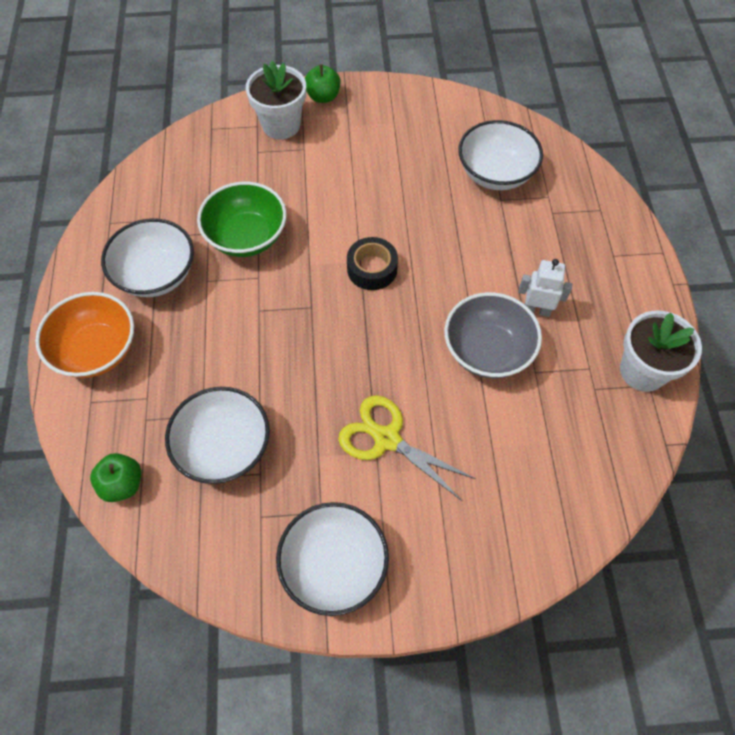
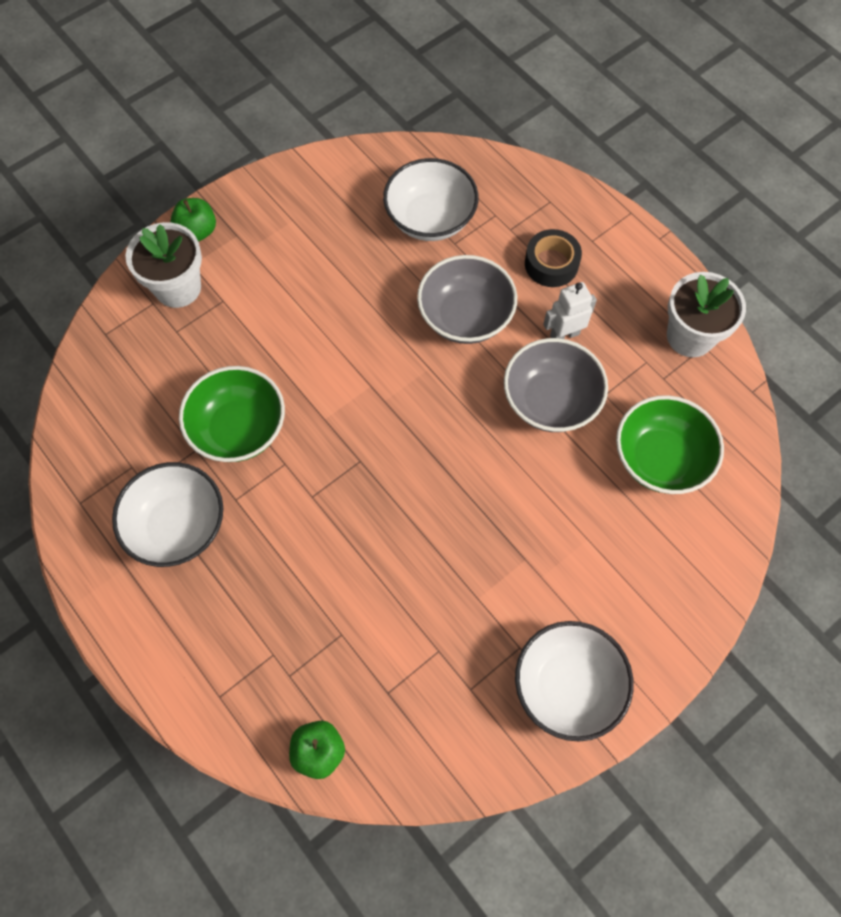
camera: 35 degrees left, 5 degrees up
(97, 350) = (181, 642): orange bowl -> none
(224, 447) = (386, 650): white bowl -> none
(372, 269) = (388, 386): black tape -> black tape (551, 264)
(386, 439) = (525, 541): yellow scissors -> none
(468, 254) = (465, 317): none -> grey bowl
(544, 447) = (660, 459): none -> green bowl

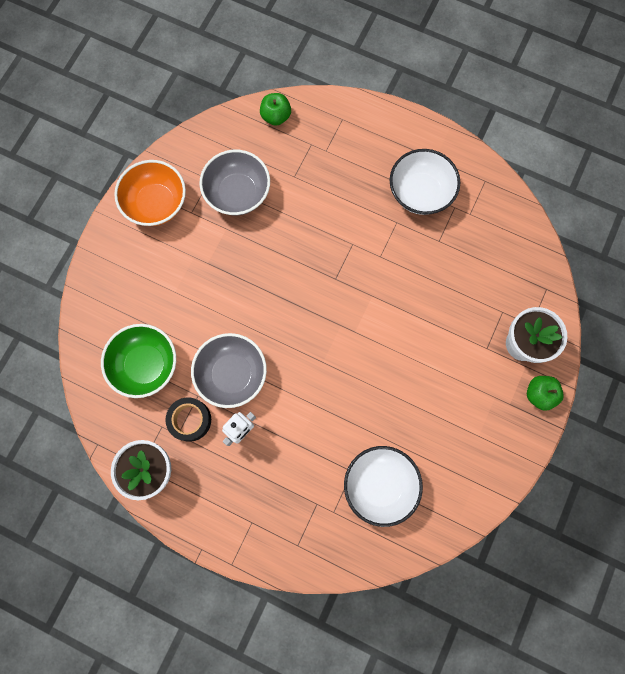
camera: 155 degrees right, 10 degrees up
(239, 429) = (421, 265): green bowl -> none
(465, 317) = (316, 412): grey bowl -> grey bowl (238, 193)
(551, 264) = (274, 486): black tape -> black tape (190, 420)
(567, 686) = (156, 203): white bowl -> orange bowl

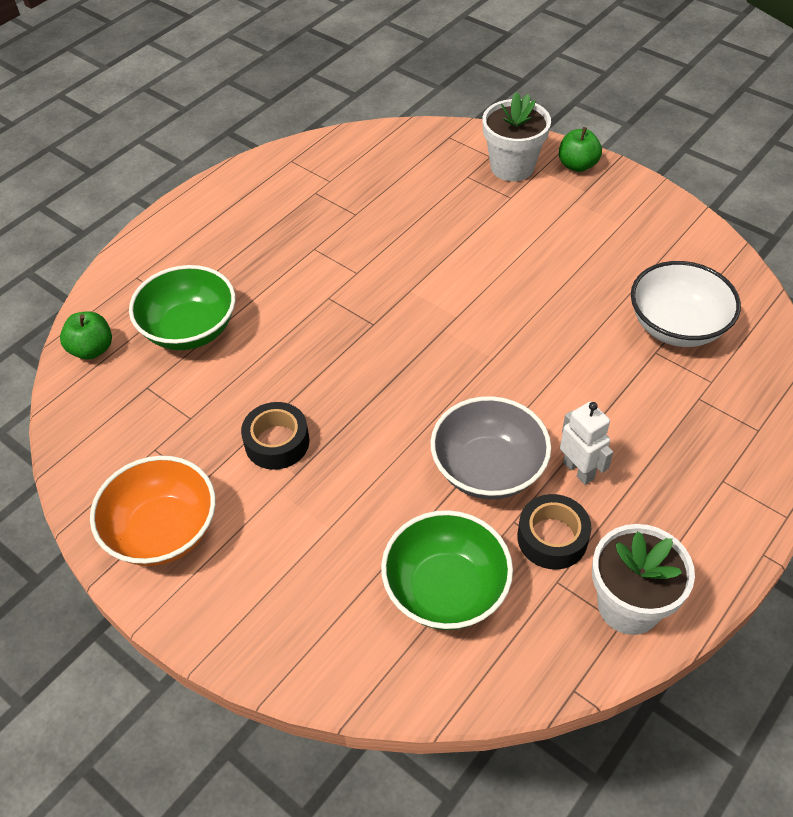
camera: 75 degrees left, 25 degrees down
(228, 246) = (277, 442): none -> black tape
(238, 193) = (195, 416): grey bowl -> none
(304, 167) = (190, 329): none -> green bowl
(420, 193) = (282, 219): white bowl -> none

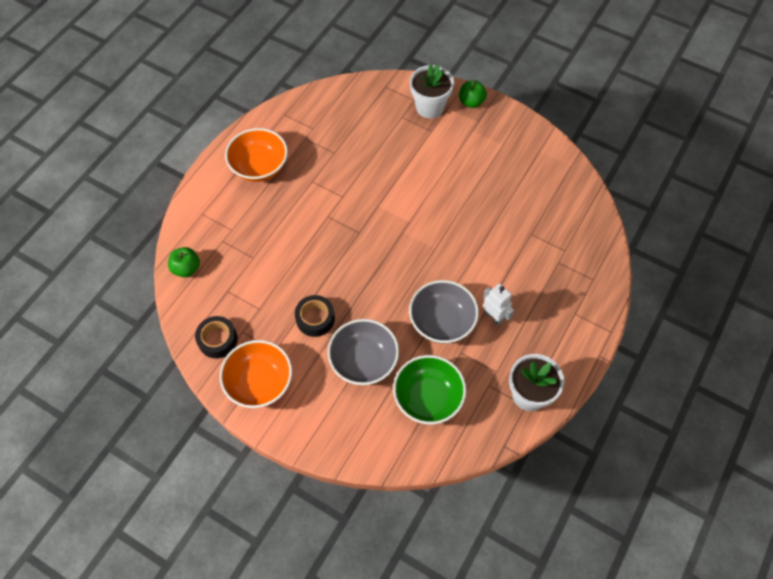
camera: 10 degrees left, 10 degrees up
(190, 329) = (245, 248): green bowl -> none
(238, 223) = (259, 167): none -> orange bowl
(344, 517) = (364, 361): none -> grey bowl
(552, 538) = (483, 360): black tape -> black tape (218, 340)
(676, 326) = (542, 215): white bowl -> none

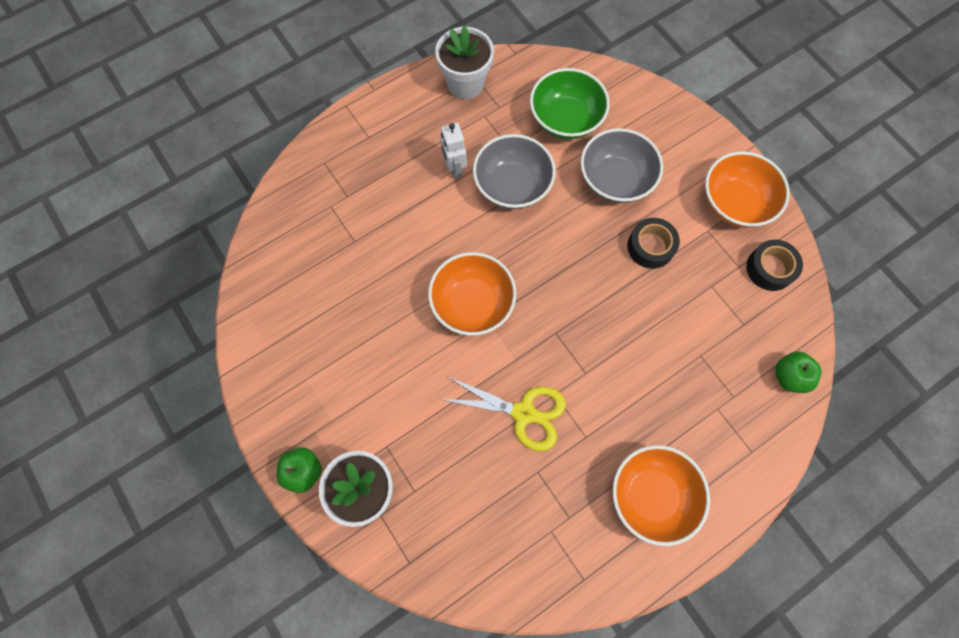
camera: 155 degrees left, 10 degrees up
(357, 178) = (523, 413): none -> yellow scissors
(425, 227) = (472, 303): none -> orange bowl

